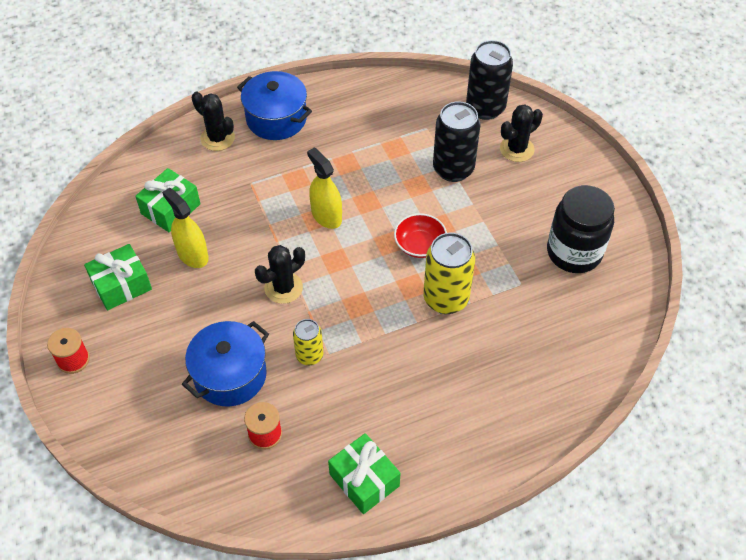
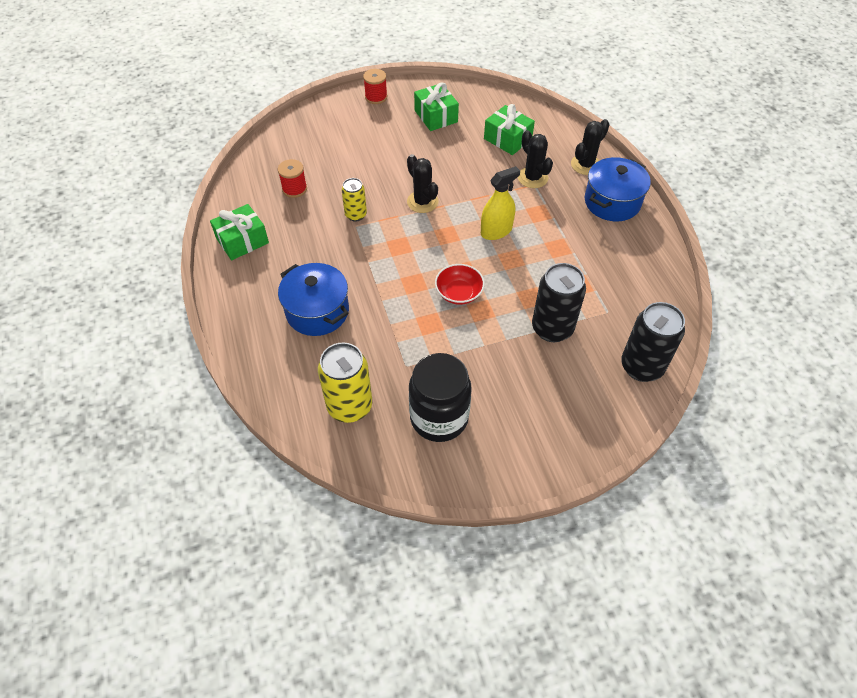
camera: 95 degrees right, 0 degrees up
(192, 255) = (460, 151): yellow spray bottle -> none
(230, 375) = (347, 171): blue pot -> blue pot (317, 311)
(446, 299) = (397, 306): yellow can -> yellow can (349, 406)
(516, 149) = (581, 387): black cactus -> black cactus (532, 178)

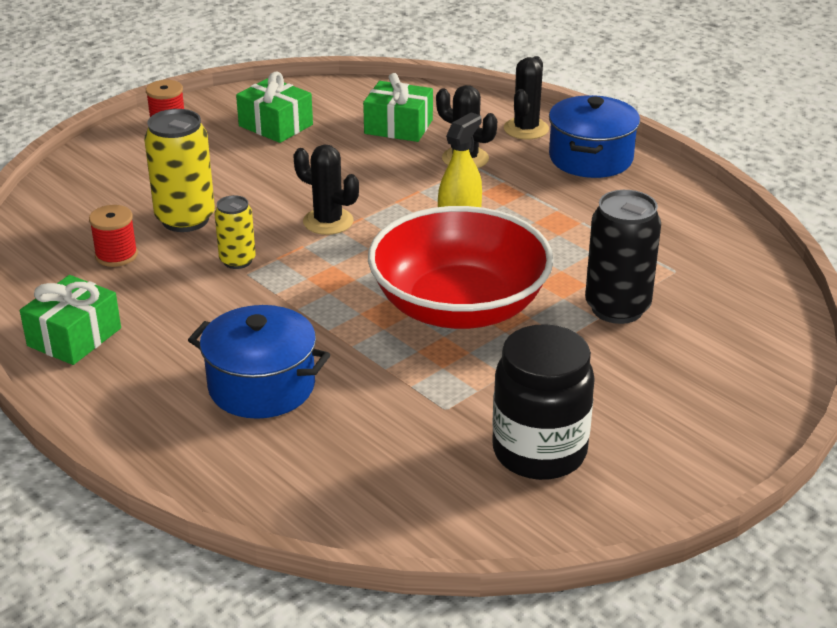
camera: 25 degrees left, 20 degrees down
(349, 406) = (397, 481): yellow can -> yellow can (185, 219)
(459, 293) = (459, 306): red bowl -> red bowl, size x2.32
(641, 367) = (763, 314): black can -> none

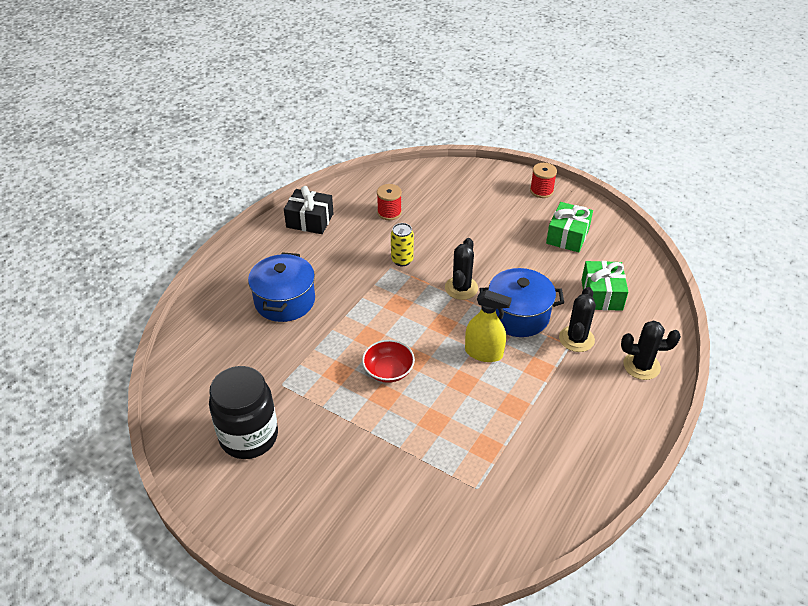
camera: 75 degrees right, 10 degrees up
(74, 337) = (310, 220): green gift -> black gift
(185, 219) = (437, 228): yellow can -> none
(459, 306) = (388, 370): red bowl -> red bowl, size x0.43
(591, 158) = (618, 413): blue pot -> blue pot (518, 315)
(617, 308) = (414, 457): black can -> none

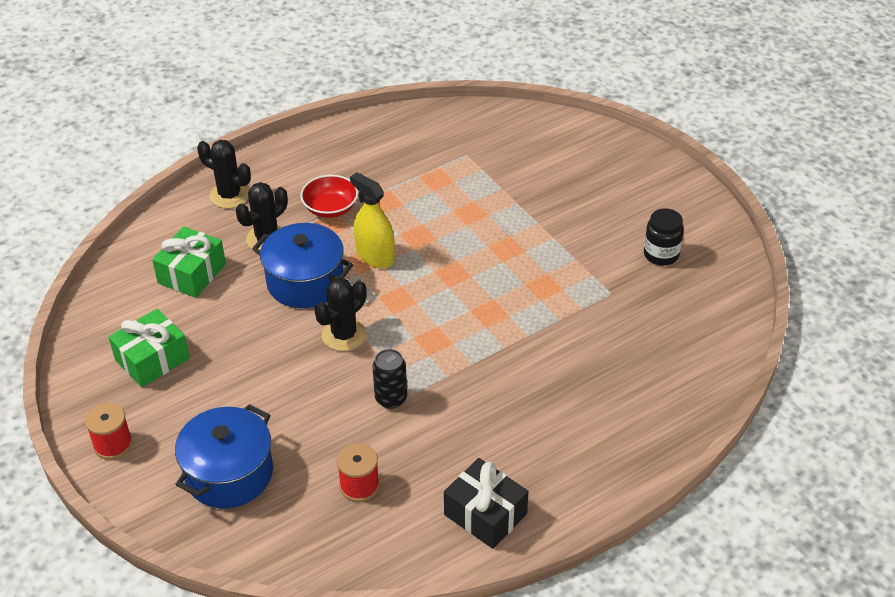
camera: 155 degrees left, 0 degrees up
(249, 436) = (661, 254): black jar -> black jar, size x0.56
(285, 301) = (572, 392): blue pot -> blue pot (229, 474)
(388, 370) = (488, 271): red bowl -> red bowl (330, 208)
(402, 260) = (391, 399): yellow can -> black can

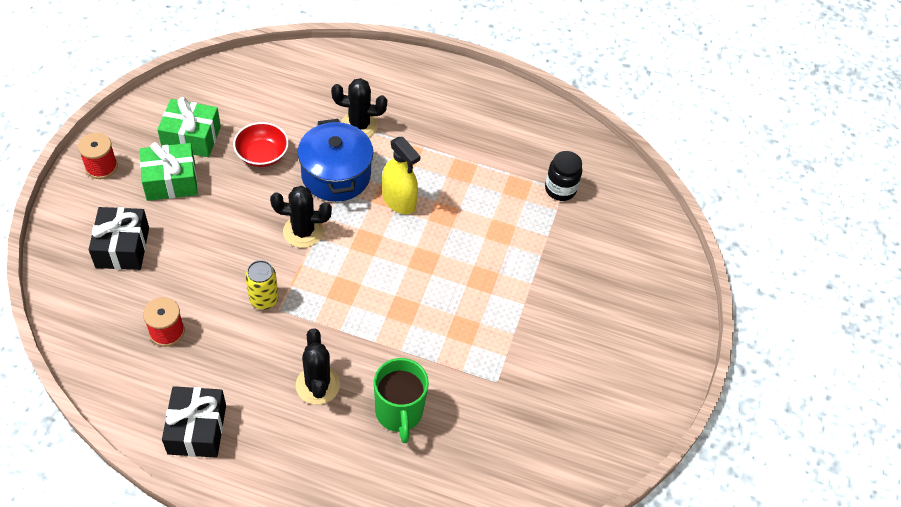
camera: 45 degrees right, 10 degrees up
(192, 274) = (288, 106): green gift -> green gift (171, 181)
(229, 195) = (383, 76): black cactus -> black cactus (317, 385)
(229, 474) = (122, 247): blue pot -> black gift
(330, 208) = (424, 142): red bowl -> red bowl (262, 154)
(375, 256) = (399, 200): yellow spray bottle -> yellow spray bottle turned 135 degrees clockwise
(391, 399) = (264, 299): black can -> yellow can
(588, 368) = (399, 413): none -> green mug
(661, 254) = (574, 393): black jar -> black jar (560, 189)

